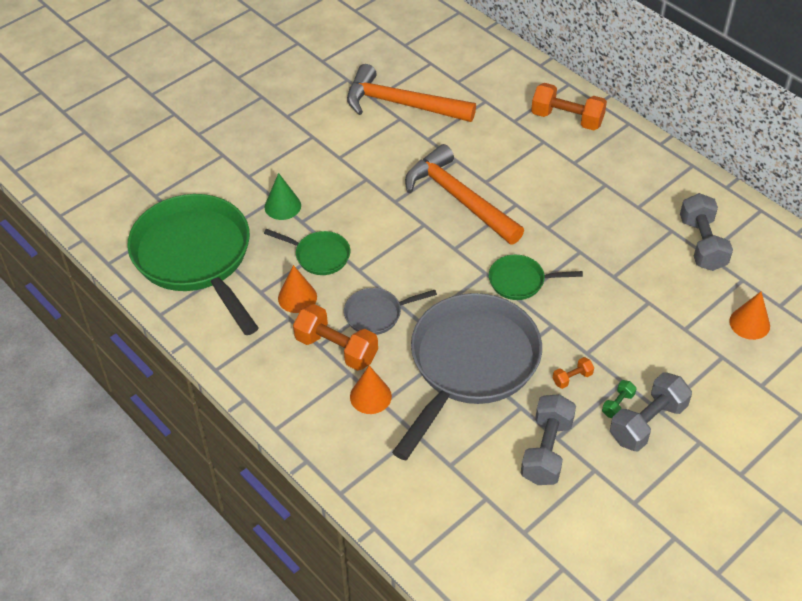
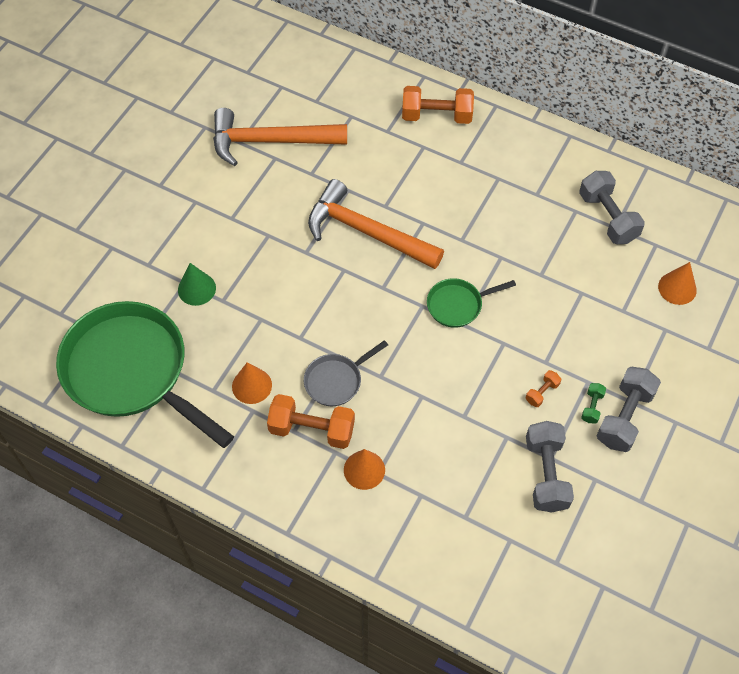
camera: 20 degrees left, 10 degrees up
(319, 256) = (255, 333): green pan -> none
(470, 364) = (444, 406): grey pan -> none

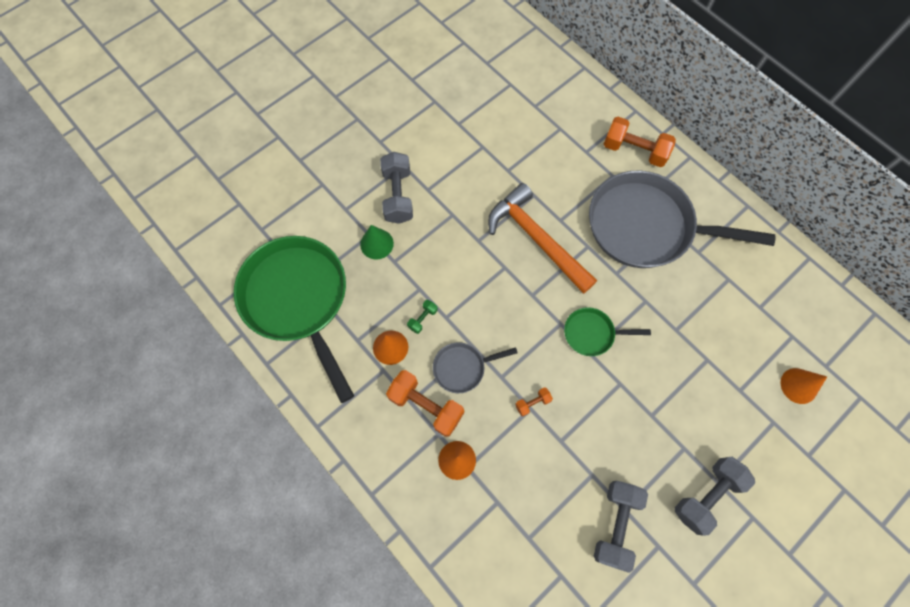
camera: 20 degrees right, 10 degrees up
(271, 141) = (484, 131): orange hammer -> none
(475, 186) = (646, 226): none -> grey pan
(542, 392) = (638, 443): orange dumbbell -> orange dumbbell (532, 403)
(592, 407) = (679, 474): green dumbbell -> green dumbbell (422, 319)
(607, 217) = (756, 295): grey dumbbell -> grey dumbbell (398, 195)

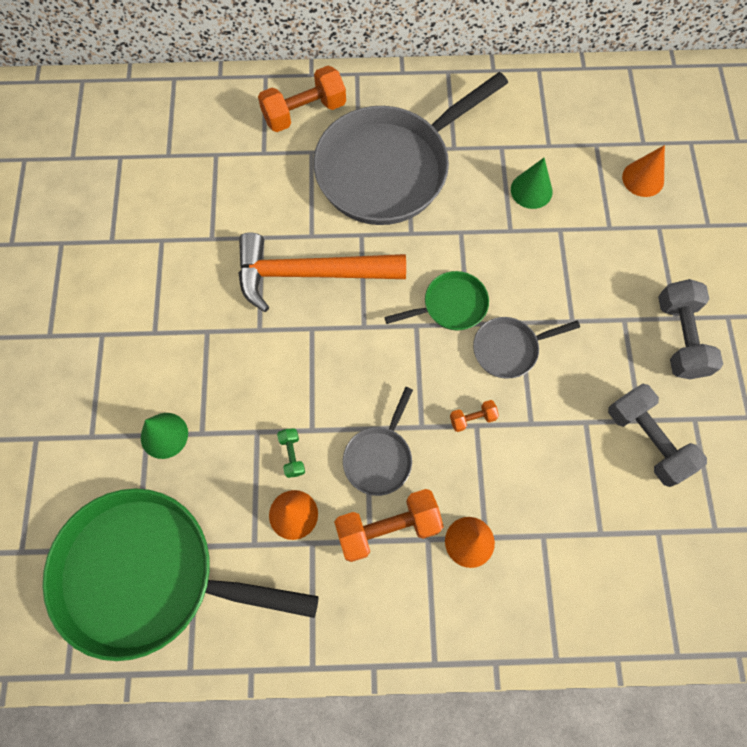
camera: 50 degrees left, 0 degrees up
(398, 195) = (131, 368): grey dumbbell -> none
(532, 403) = (472, 418): orange dumbbell -> orange dumbbell turned 60 degrees clockwise
(592, 333) = (450, 305): green pan -> green pan turned 150 degrees counterclockwise
(596, 390) = (509, 349): none -> grey pan
(717, 321) = (531, 190): none -> green cone

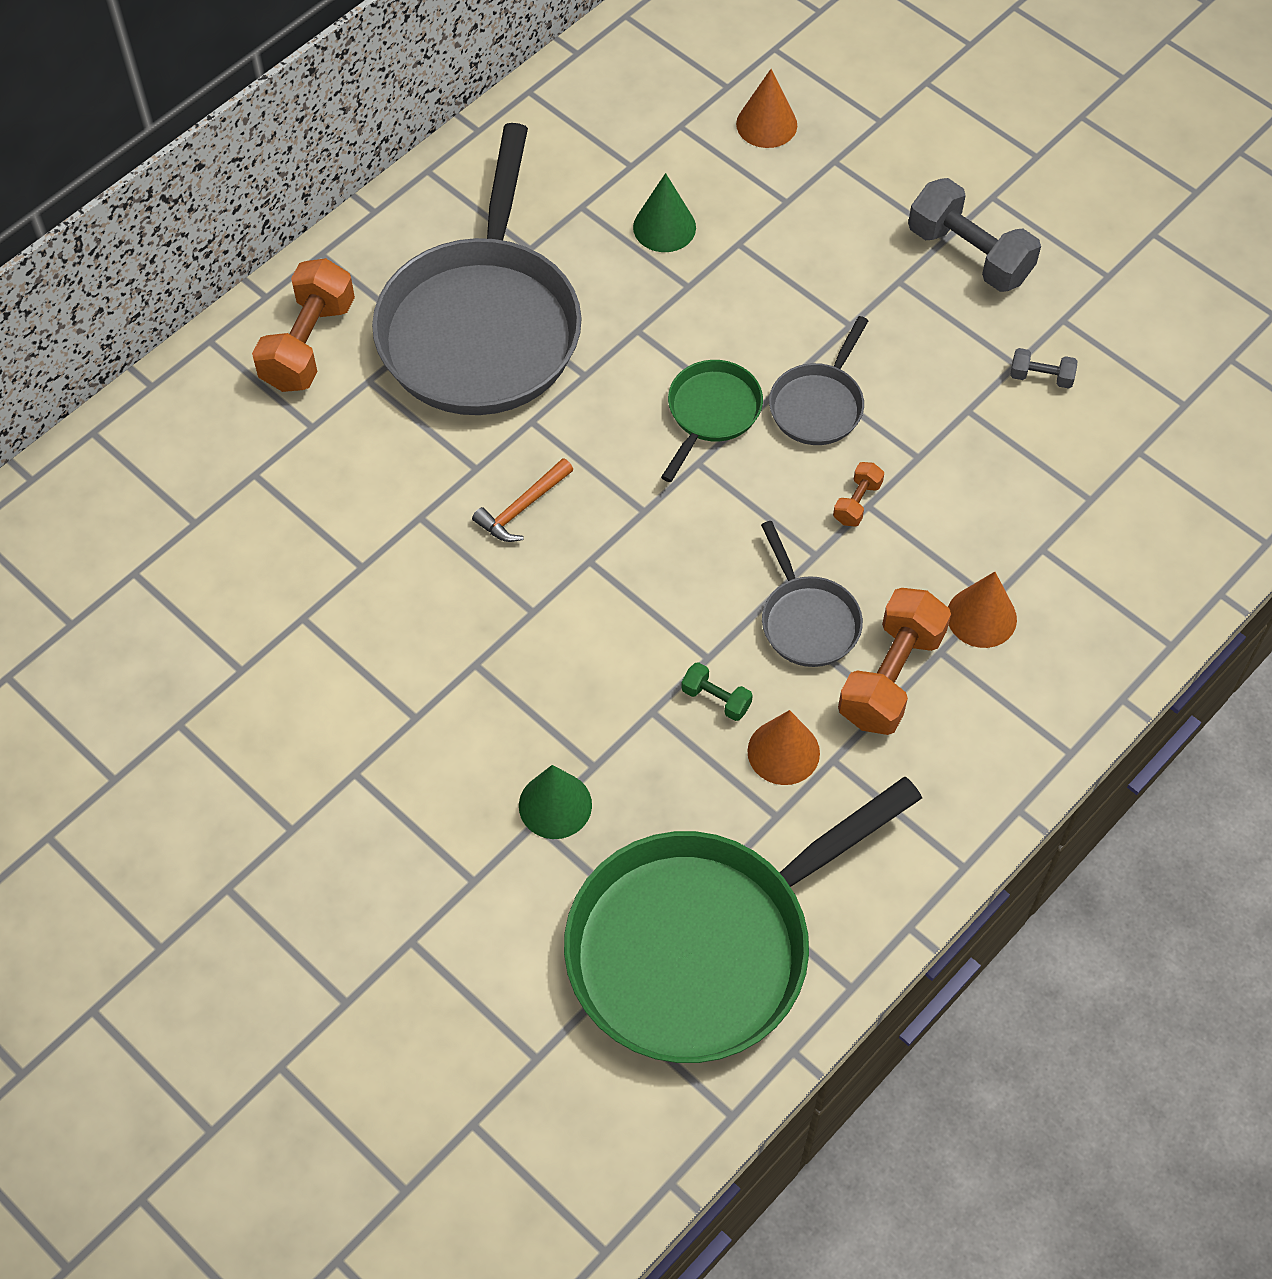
camera: 45 degrees left, 10 degrees down
(310, 274) = (523, 507): orange hammer -> orange hammer, size x0.43
(647, 440) = (1041, 377): grey dumbbell -> grey dumbbell, size x0.47

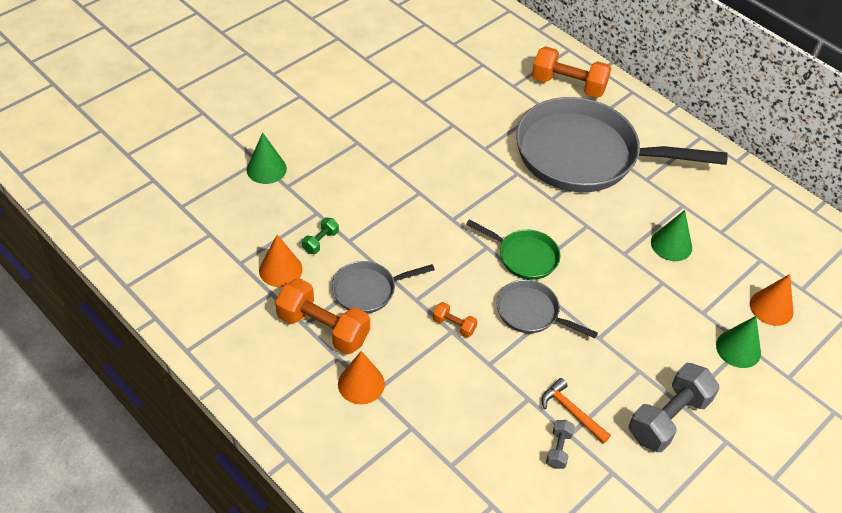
camera: 90 degrees right, 10 degrees down
(523, 507) = (457, 166): orange hammer -> orange hammer (572, 412)
(701, 946) = (169, 222): green pan -> none
(843, 168) = (738, 349): none -> green cone

